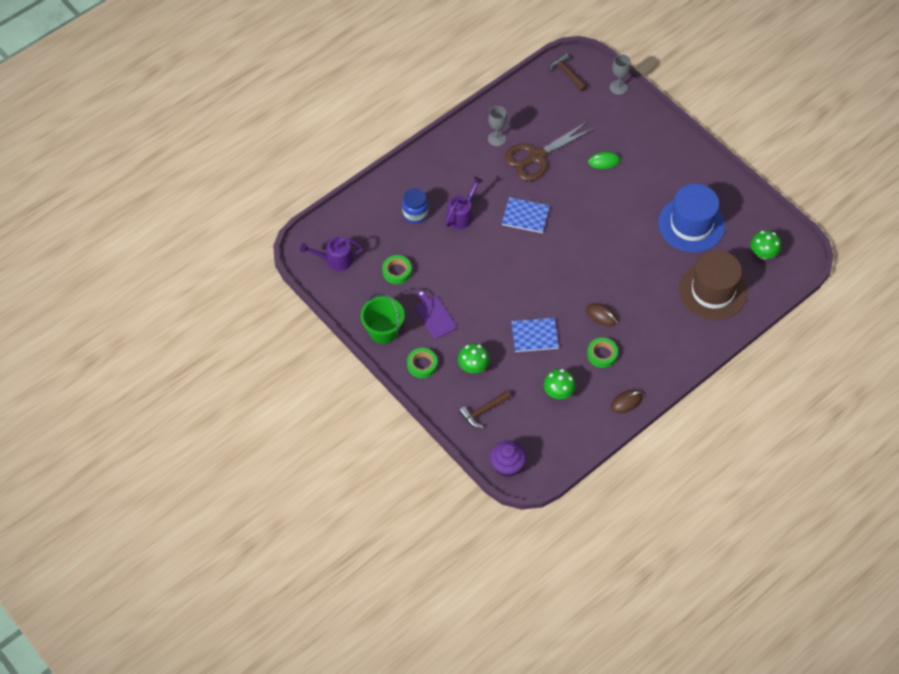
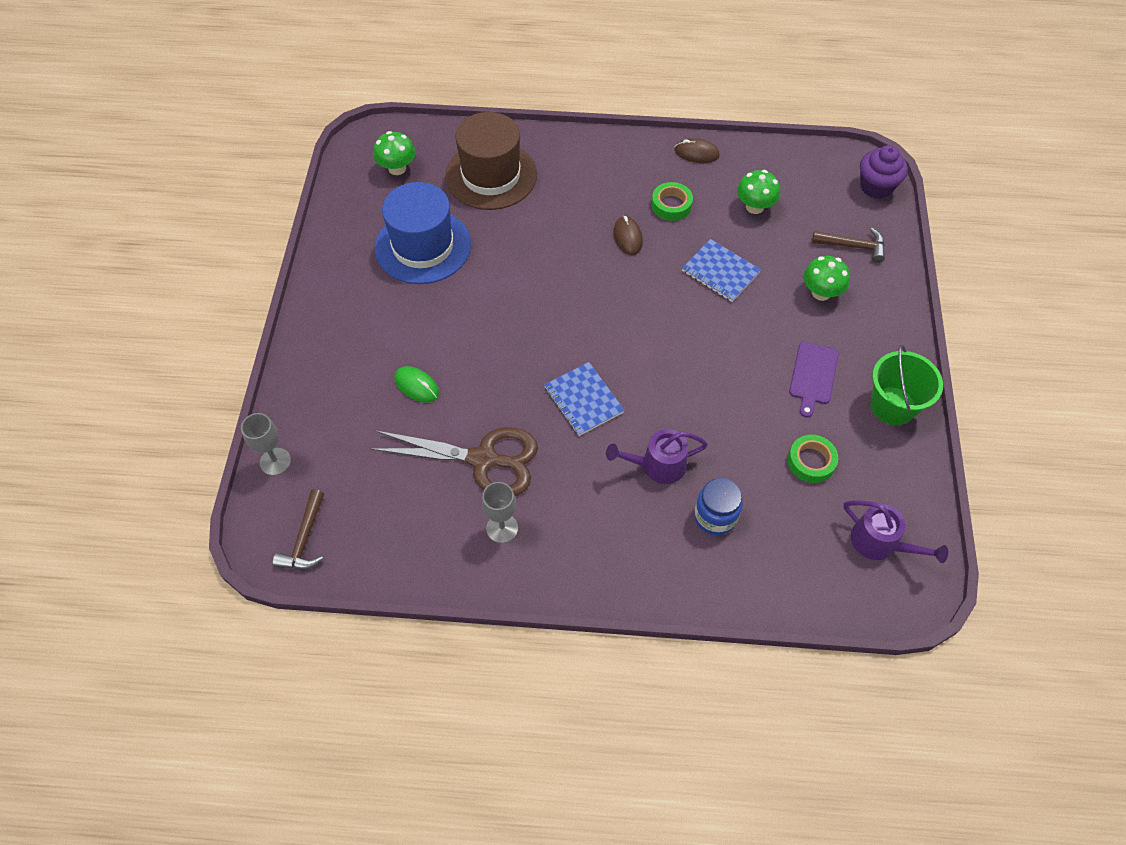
camera: 135 degrees left, 0 degrees up
(422, 365) = (879, 336): green tape -> none

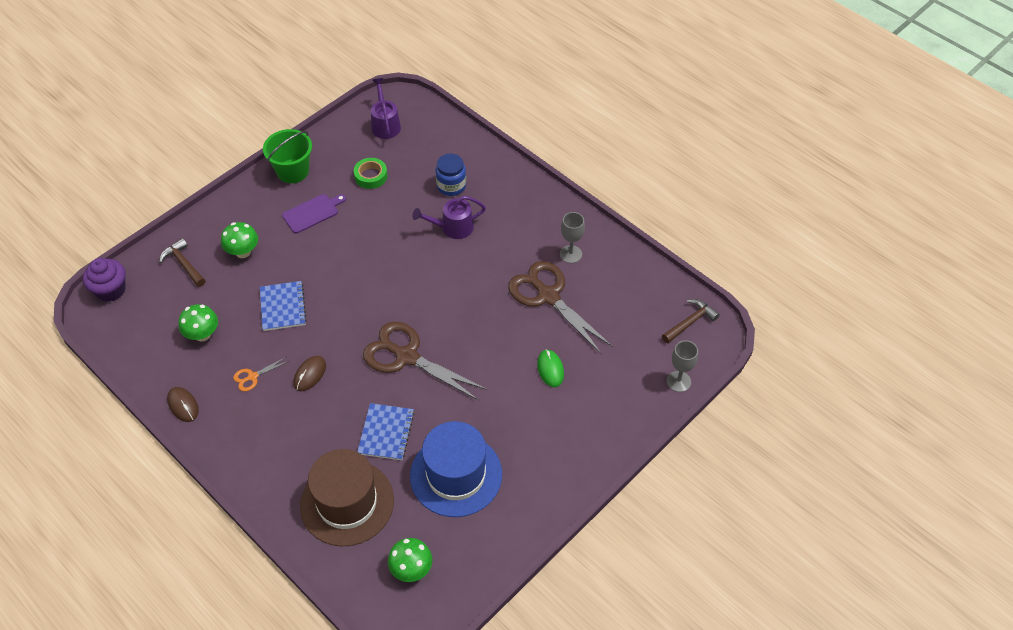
camera: 140 degrees left, 5 degrees down
(562, 306) = (406, 356): none -> brown scissors
(583, 400) = (456, 289): blue notebook -> blue notebook (386, 432)
(658, 465) = (453, 227): purple watering can -> purple watering can turned 135 degrees clockwise
(671, 205) = (252, 377): green tape -> orange scissors

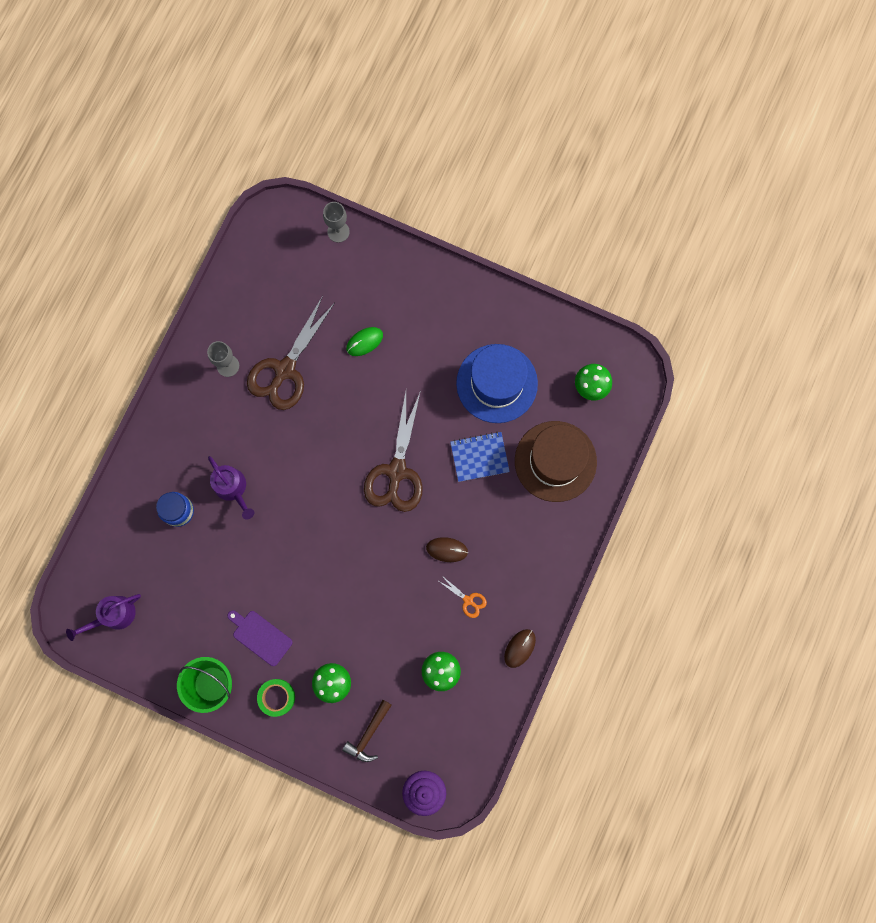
camera: 110 degrees left, 25 degrees up
(283, 307) = (383, 610): blue notebook -> none
(371, 176) = (192, 598): green tape -> green tape (276, 697)
(690, 322) = (270, 238): brown hammer -> none

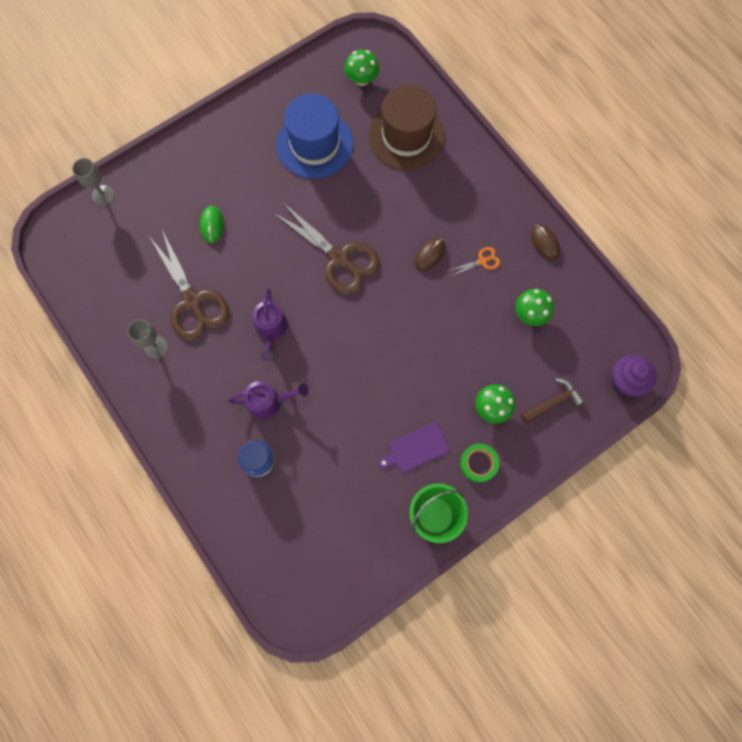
camera: 60 degrees left, 5 degrees down
(114, 615) = (320, 573): purple watering can -> purple watering can (271, 329)
(368, 734) = (553, 402): brown hammer -> brown hammer turned 90 degrees counterclockwise
(479, 457) = (367, 189): blue notebook -> none

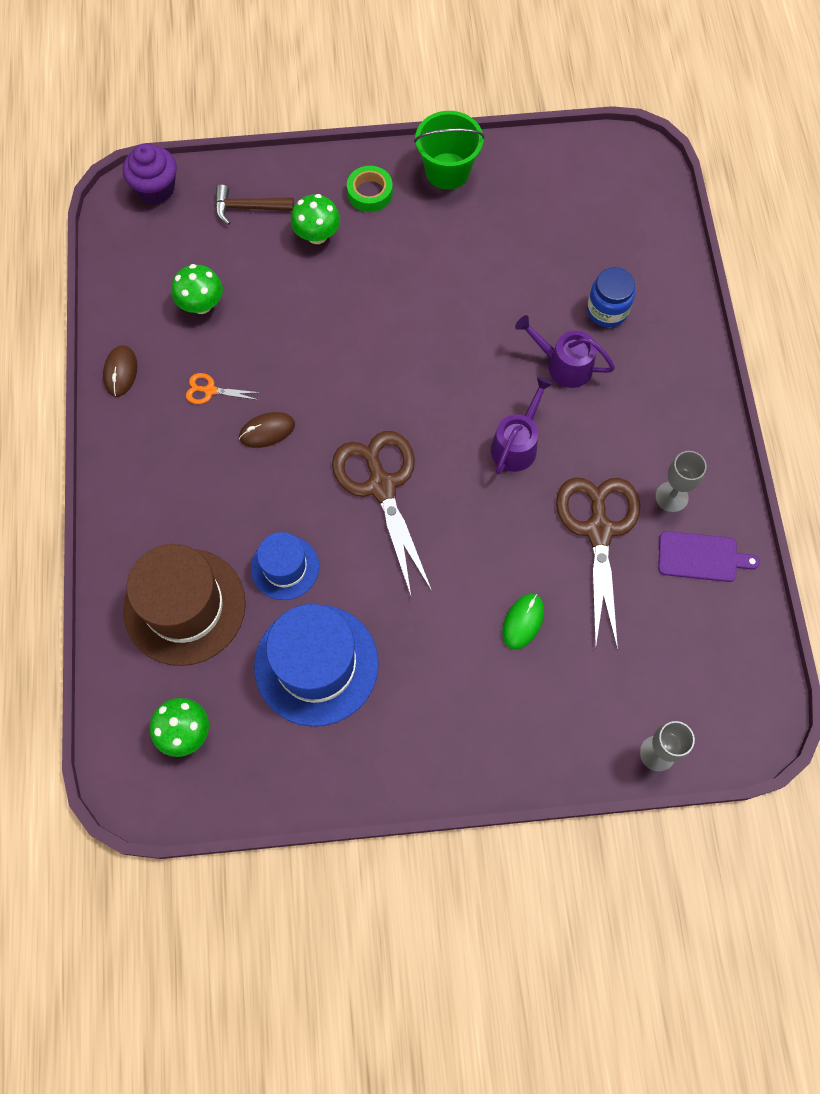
camera: 150 degrees left, 5 degrees down
(365, 184) = (285, 567): none -> blue hat
(416, 448) = (426, 238): purple cutting board -> purple cutting board (701, 557)

